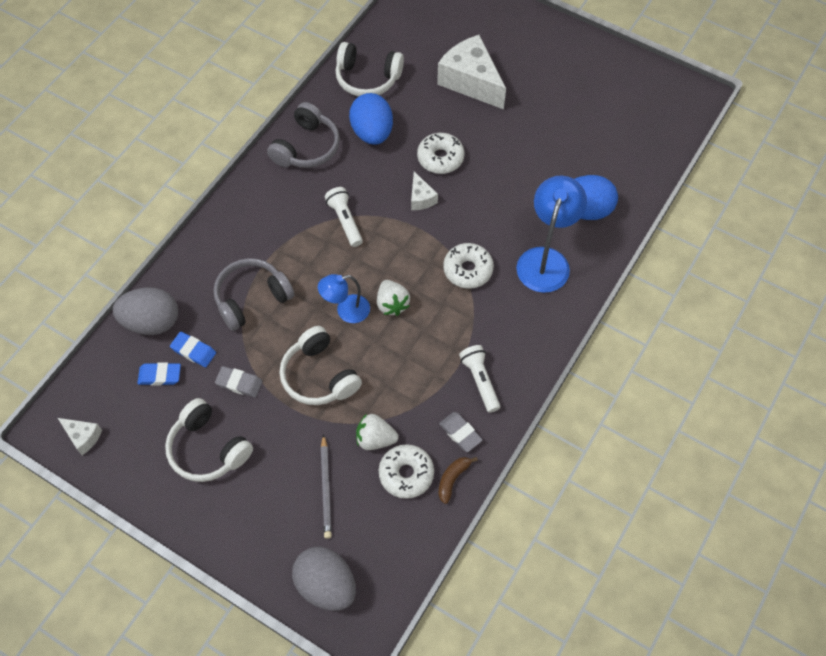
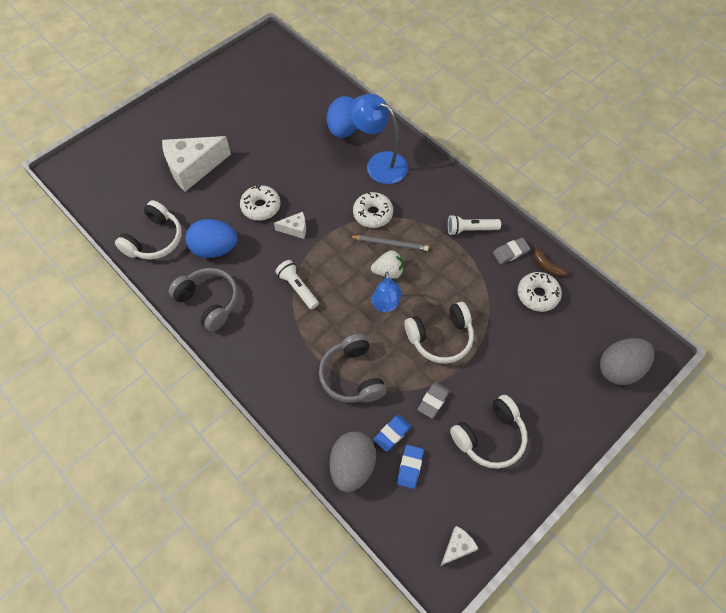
camera: 75 degrees left, 0 degrees up
(326, 488) = (540, 352): grey pencil -> grey pencil (390, 244)
(345, 221) = (298, 288): white flashlight -> white flashlight turned 60 degrees clockwise
(375, 439) = (504, 309): white strawberry -> none

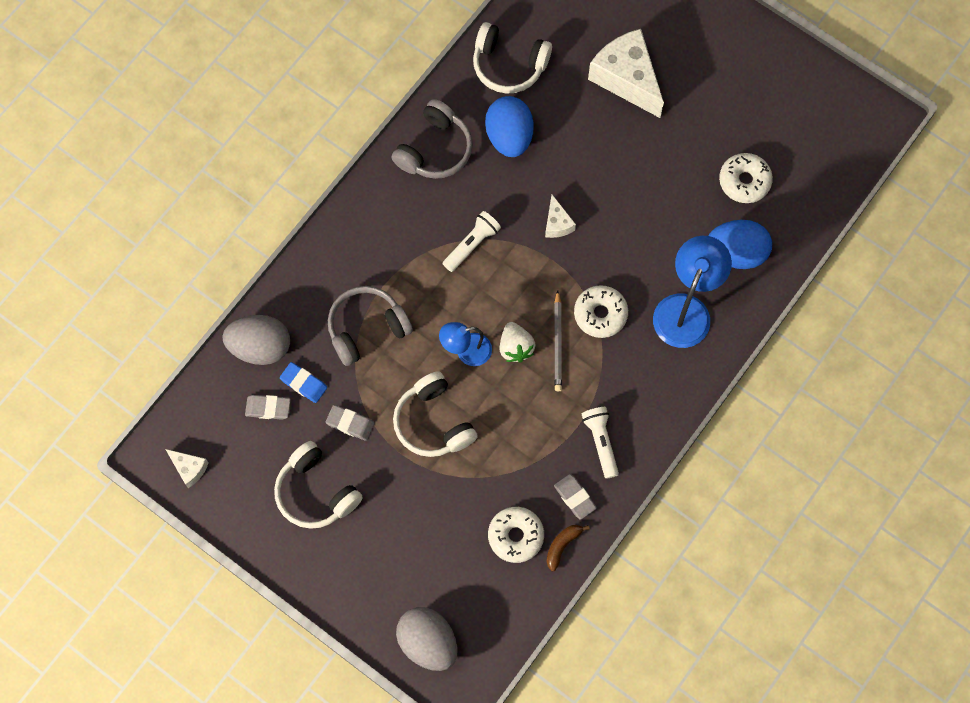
camera: 80 degrees right, 10 degrees up
(261, 207) = (583, 175): white donut -> white donut (744, 181)
(410, 467) = (268, 408): blue eraser -> grey eraser

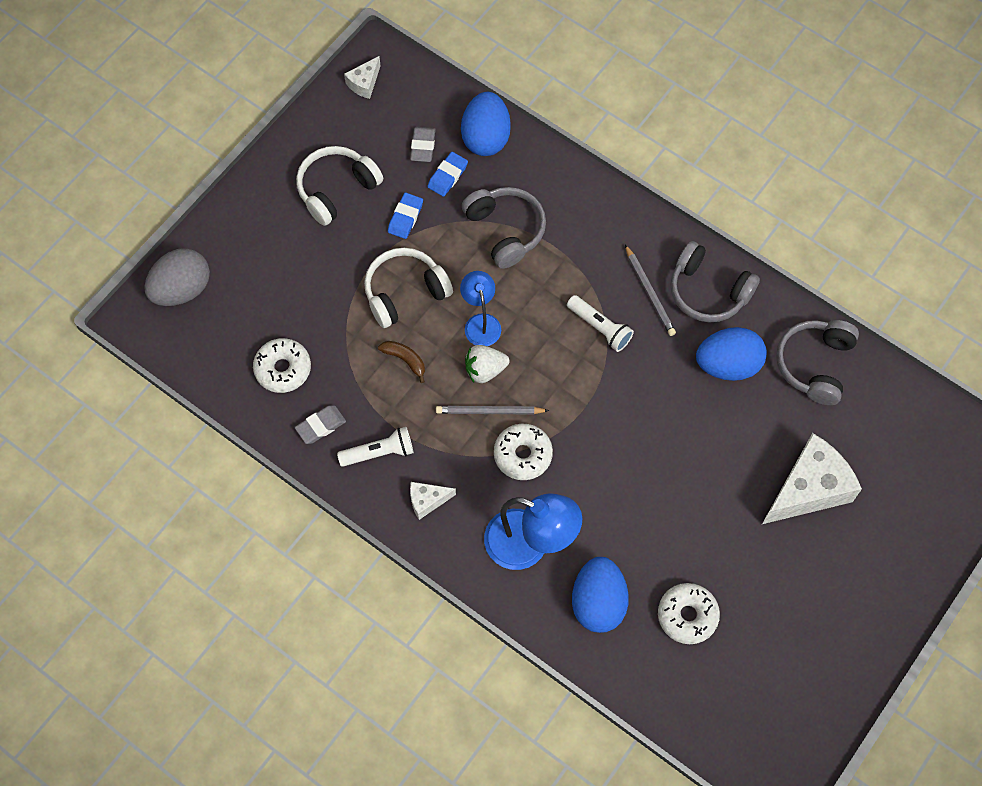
camera: 90 degrees right, 5 degrees down
(260, 347) = (486, 137): grey egg -> blue egg
(350, 423) = (405, 217): grey eraser -> blue eraser
(435, 200) = (649, 292): none -> grey pencil
(509, 65) = (815, 365): white headphones -> grey headphones
(557, 223) = (627, 412): white cheese -> white cheese (427, 501)
(562, 545) = (270, 413): brown banana -> brown banana (405, 360)

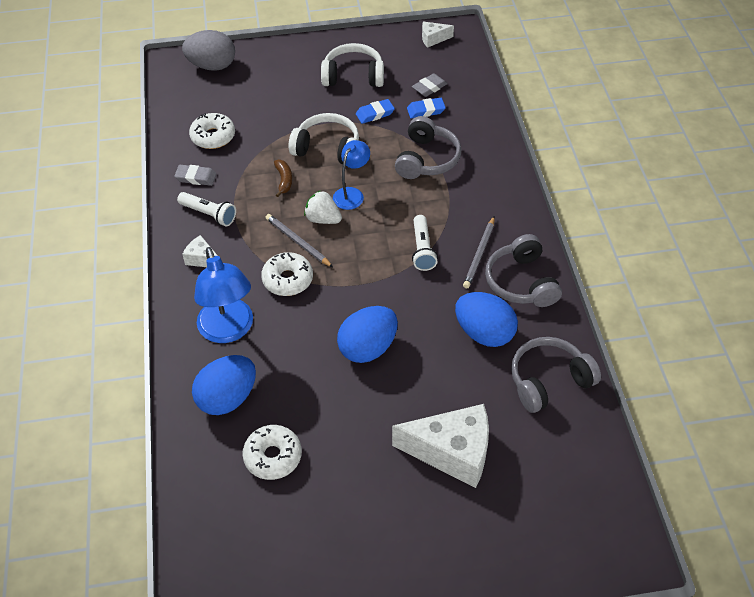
camera: 45 degrees right, 15 degrees down
(486, 137) = (473, 107): blue egg -> blue egg (368, 348)

